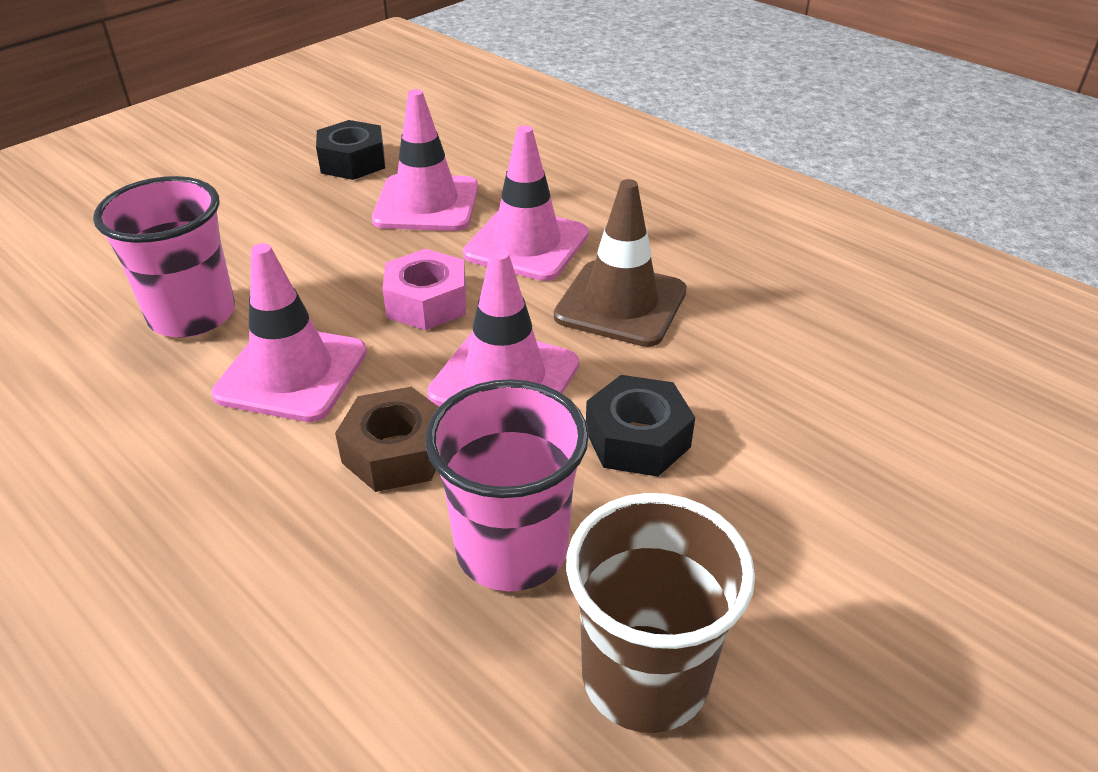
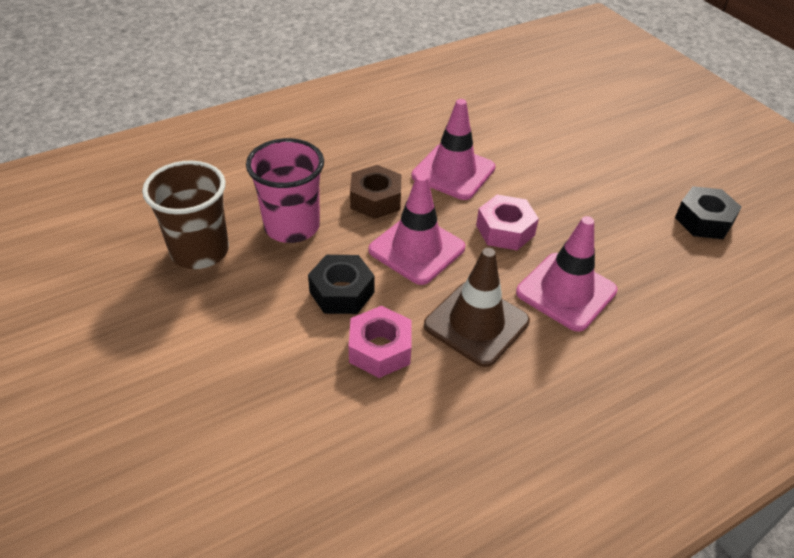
camera: 105 degrees right, 5 degrees up
(192, 315) = (518, 142): pink cup -> none
(426, 204) = (633, 249): pink traffic cone -> none
(717, 376) = (380, 349): none -> pink nut

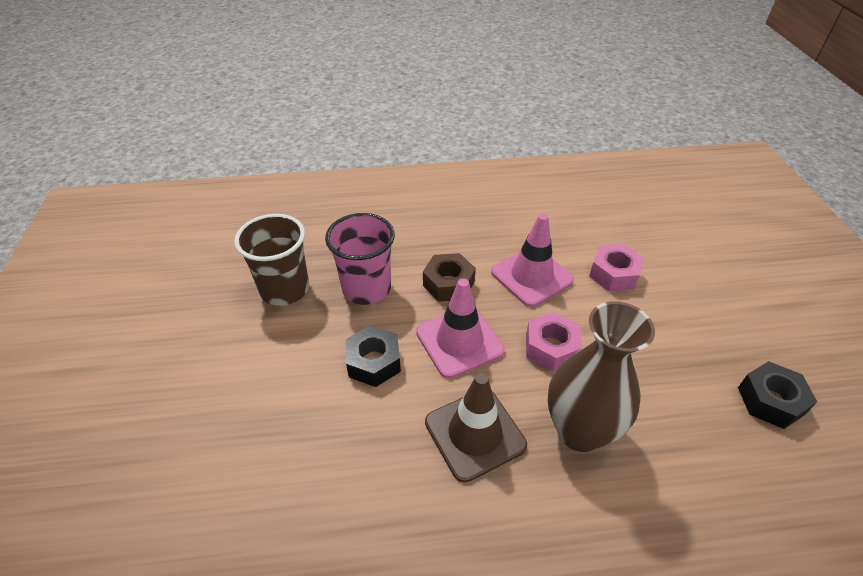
camera: 25 degrees right, 0 degrees up
(380, 349) = (376, 428): pink nut -> pink nut (613, 274)
(566, 291) = (579, 431): pink traffic cone -> brown vase

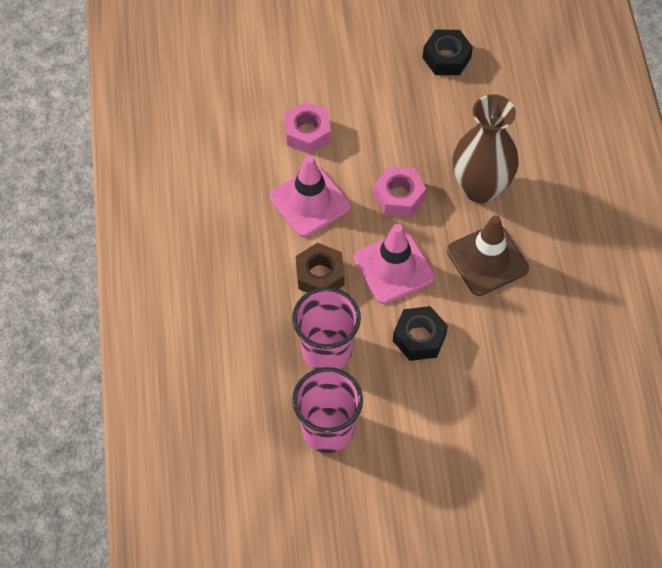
camera: 90 degrees left, 15 degrees up
(285, 289) = (327, 429): brown cup -> pink cup

